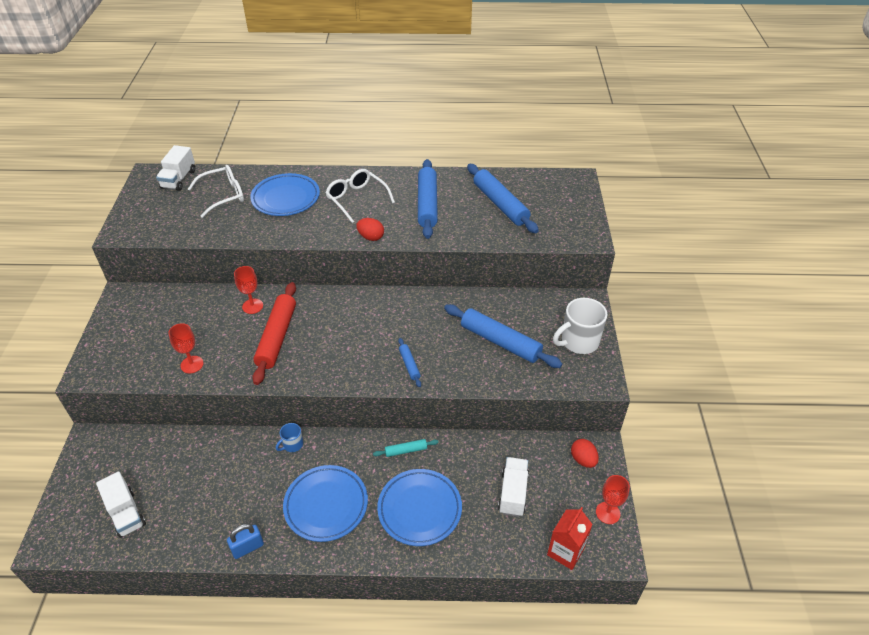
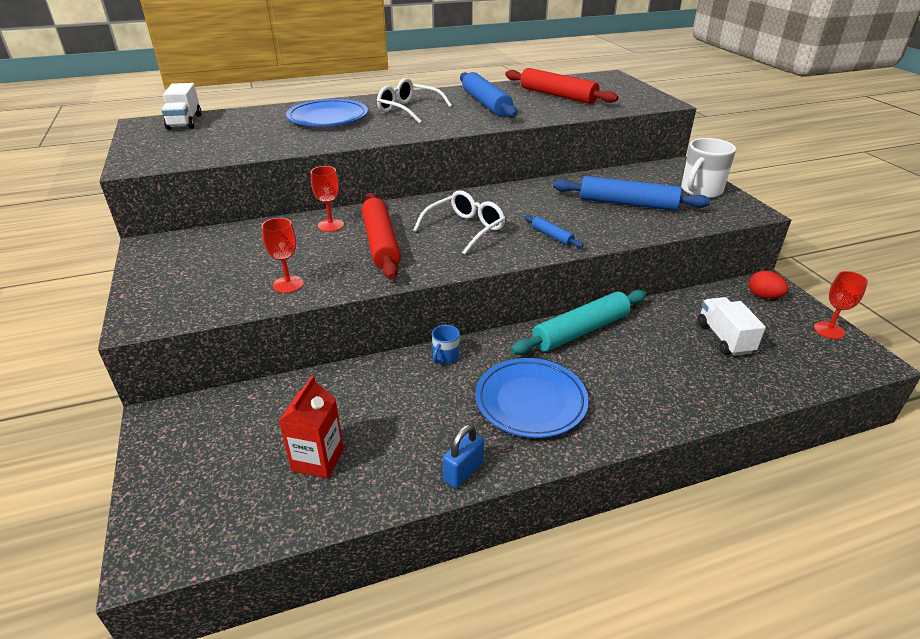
camera: 20 degrees left, 10 degrees down
(126, 513) = (261, 484): white truck -> none
(224, 195) = (251, 125): white glasses -> white glasses (465, 229)
(371, 237) = (449, 129): red egg -> none
(406, 450) = (581, 331): turquoise rolling pin -> turquoise rolling pin, size x2.12
(419, 509) = (641, 377): blue plate -> none
(500, 204) = (557, 95): blue rolling pin -> red rolling pin
(565, 551) = (823, 372): red carton -> red carton (318, 460)

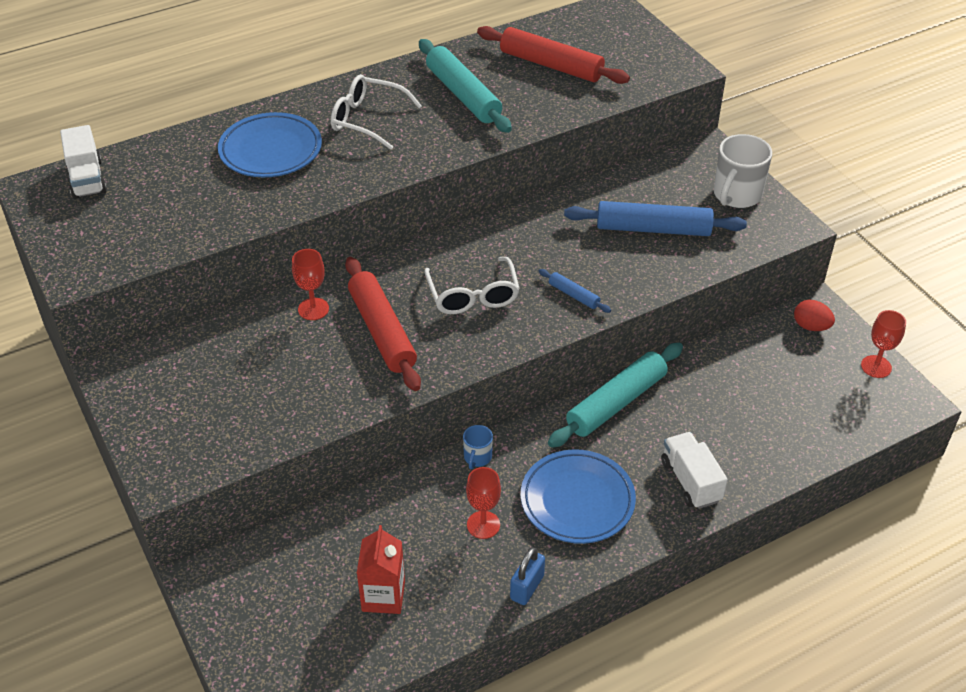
camera: 10 degrees left, 10 degrees up
(288, 284) = (301, 407): red goblet -> red goblet (483, 525)
(465, 229) = (473, 296): white glasses -> white glasses turned 135 degrees clockwise
(486, 104) = (463, 95): blue rolling pin -> turquoise rolling pin
(724, 338) = (768, 392): white truck -> white truck (690, 481)

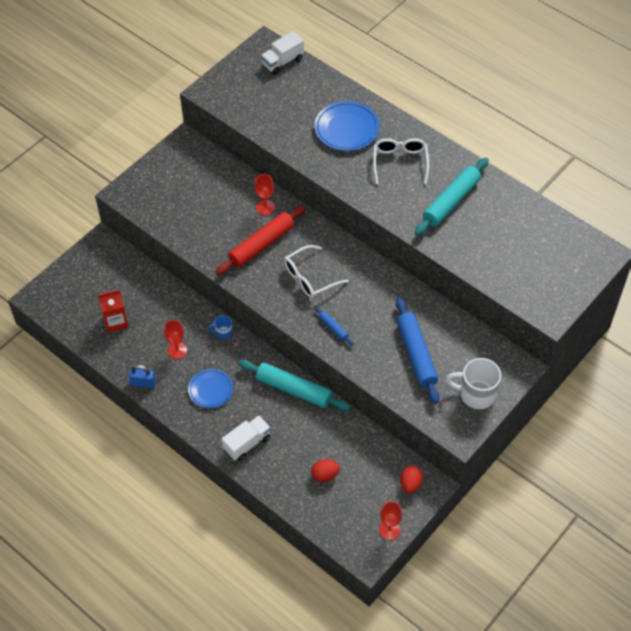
camera: 70 degrees right, 10 degrees up
(551, 65) = (511, 238): red rolling pin -> none
(573, 295) = (333, 328): blue rolling pin -> blue rolling pin turned 60 degrees counterclockwise
(577, 500) = (210, 390): blue plate -> blue plate, size x0.65
(772, 408) = (325, 475): none -> red egg

